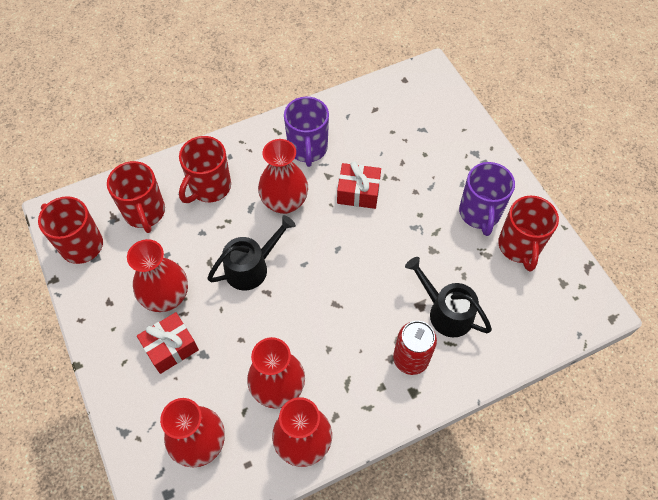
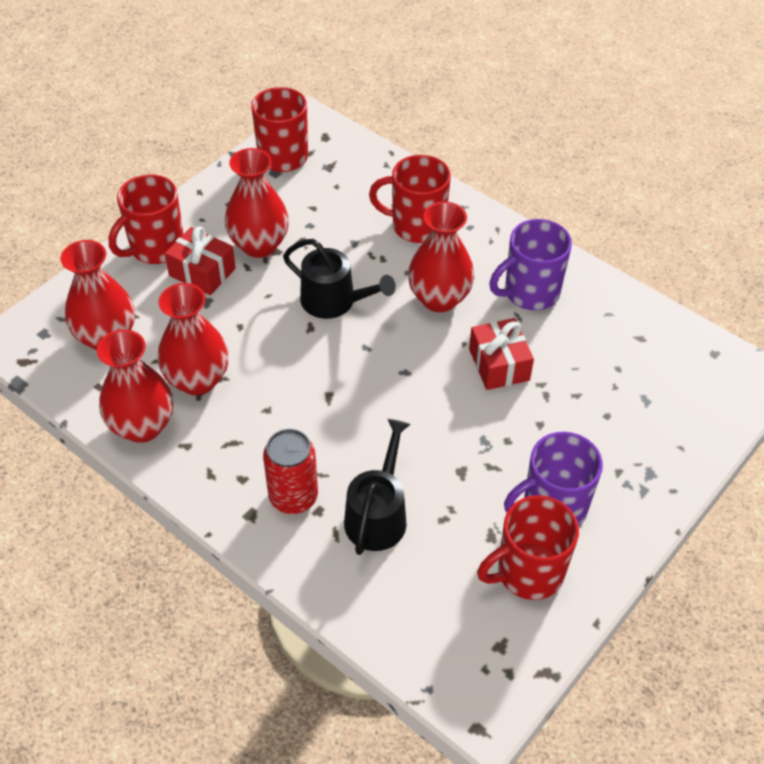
camera: 65 degrees right, 10 degrees down
(145, 212) = (350, 187): red mug -> red mug (156, 248)

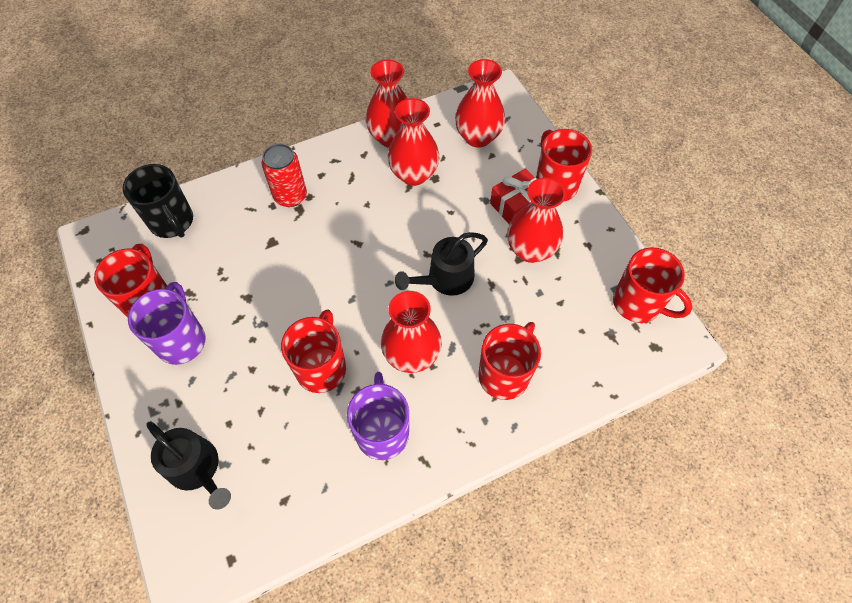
camera: 115 degrees right, 10 degrees up
(378, 515) = (247, 235): black watering can -> black watering can (197, 469)
(404, 617) = (172, 222): none -> black mug
(499, 364) = (321, 367): red gift -> red mug

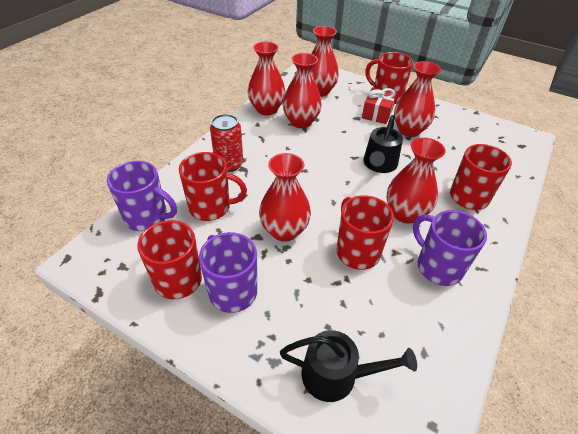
camera: 35 degrees left, 15 degrees down
(172, 222) = (147, 217): black mug -> purple mug
(276, 305) = (284, 230): none -> red vase
(638, 304) = (490, 130): red mug -> red mug (211, 207)

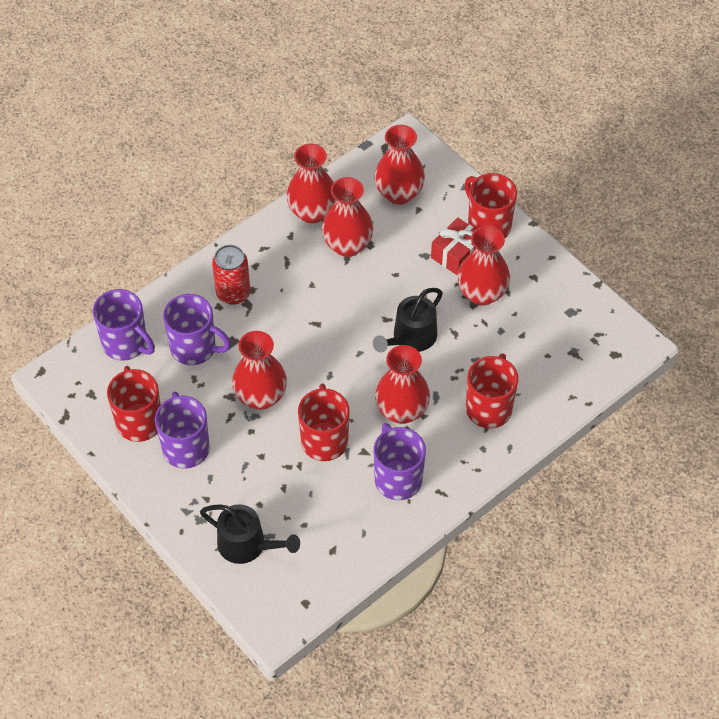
camera: 20 degrees right, 10 degrees up
(211, 207) = (195, 348): red mug -> purple mug

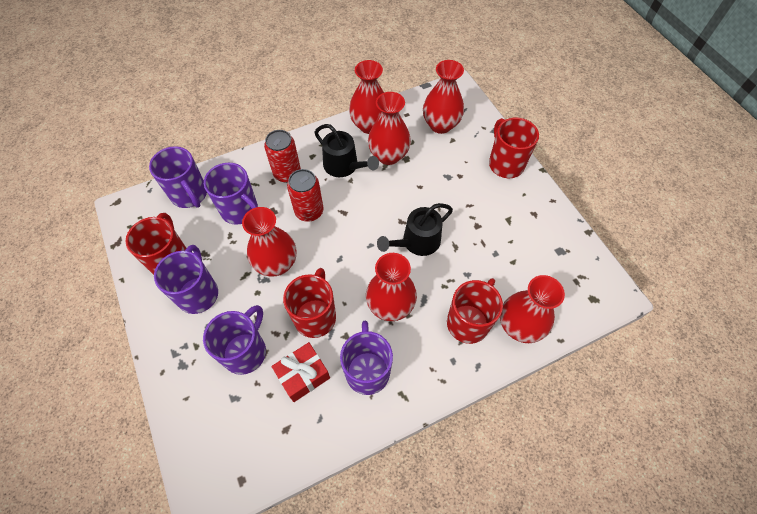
camera: 15 degrees right, 5 degrees up
(247, 545) = (212, 402): black watering can -> black watering can (344, 166)
(262, 491) = (245, 351): none -> purple mug
(276, 331) = (309, 211): none -> red can
(457, 254) = (474, 181): red gift -> red gift (303, 375)
(482, 293) = (487, 218): red vase -> red vase (519, 326)

